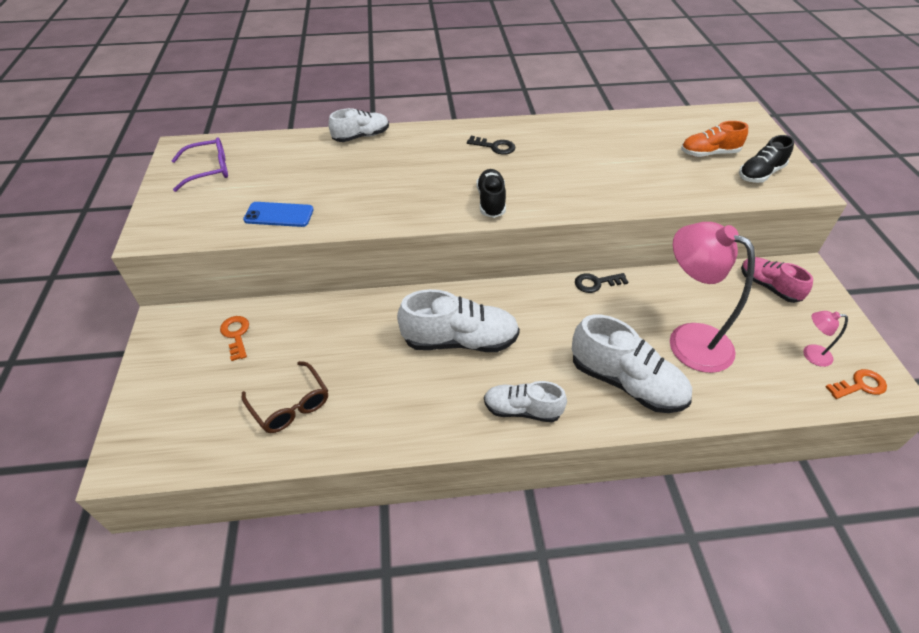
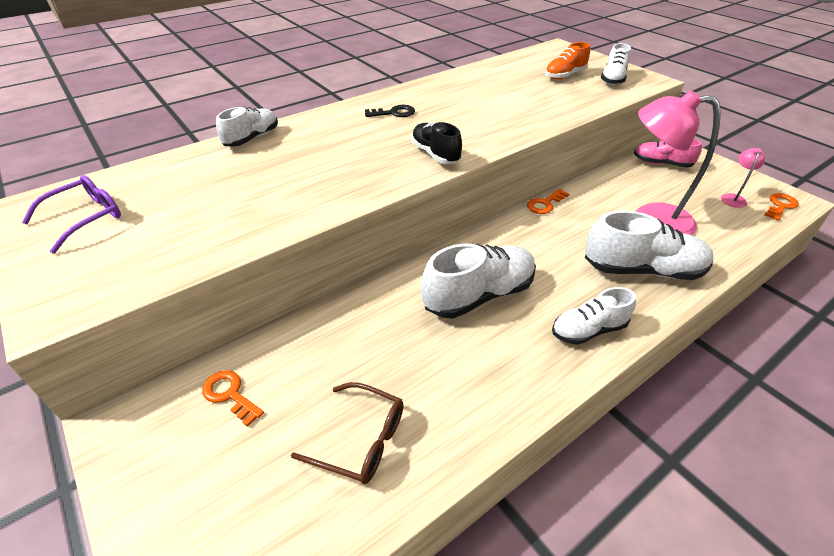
camera: 30 degrees left, 5 degrees down
(279, 215) = (221, 233): blue phone -> none
(596, 283) = (545, 204): black key -> orange key
(760, 174) = (613, 79): black shoe -> white shoe
(811, 355) = (733, 198): pink lamp -> pink lamp turned 135 degrees clockwise

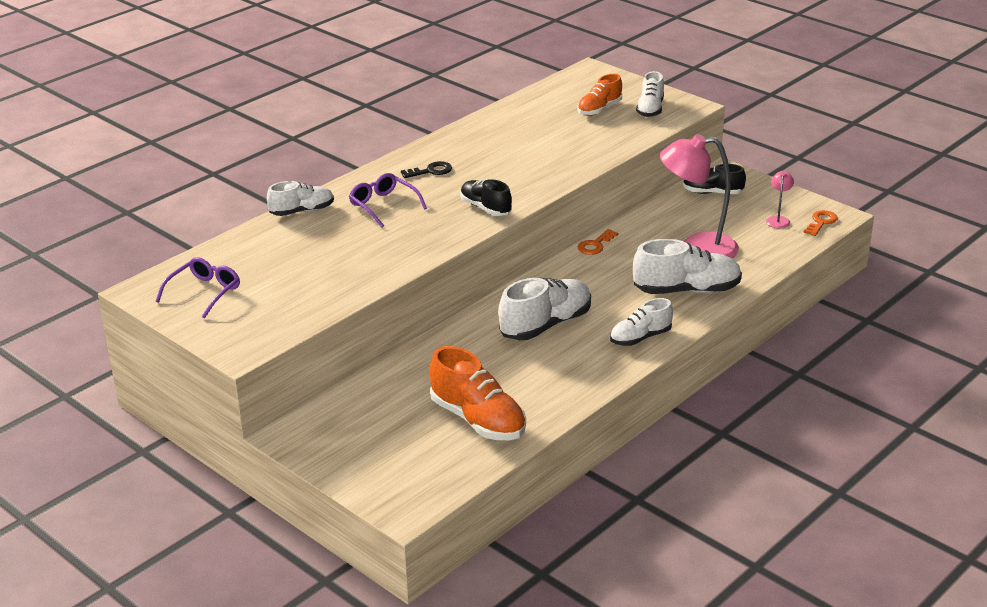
camera: 10 degrees left, 10 degrees down
(230, 394) = (365, 410): orange key -> none
(252, 138) = (302, 211): white shoe -> white shoe turned 45 degrees clockwise
(333, 141) = (383, 205): none -> purple glasses
(361, 440) = (478, 420): brown glasses -> orange shoe
(661, 164) = (712, 193): pink shoe -> black shoe

